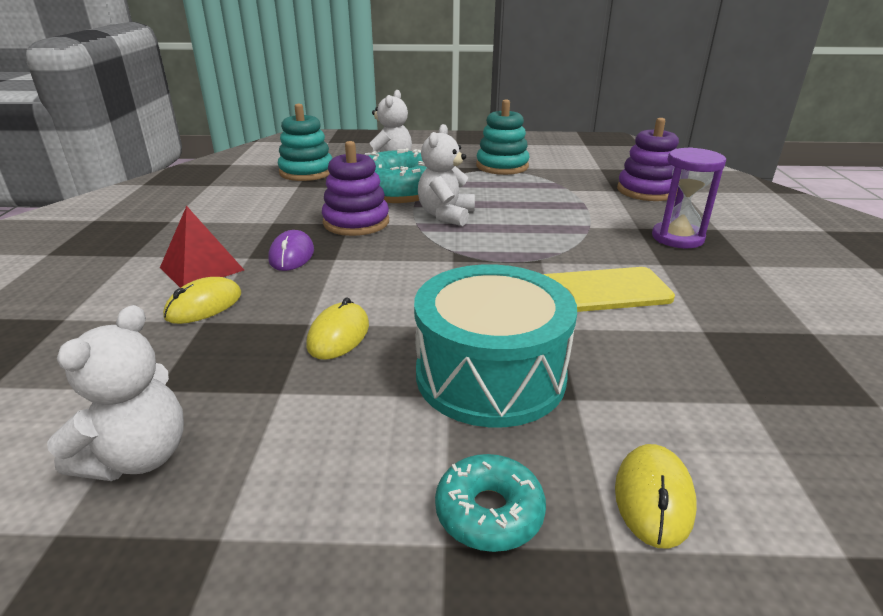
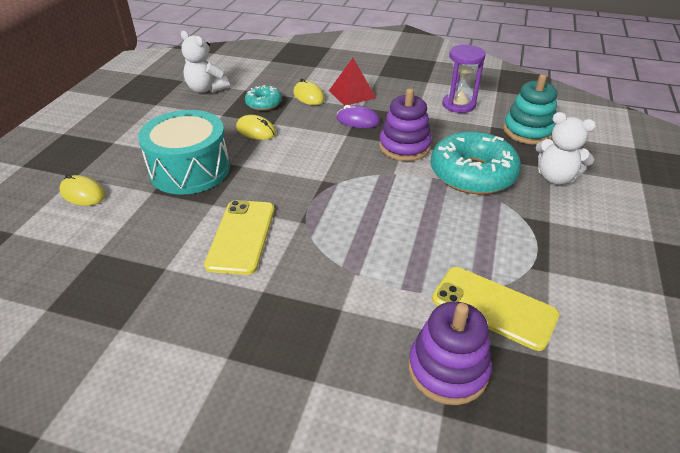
camera: 105 degrees right, 10 degrees up
(446, 215) = (407, 191): white teddy bear -> none
(489, 512) = (116, 153): turquoise donut -> turquoise donut (263, 103)
(502, 166) = (551, 259): turquoise stacking toy -> none
(572, 181) = (494, 307): none -> yellow phone
(677, 238) = (305, 329): purple hourglass -> purple hourglass (458, 105)

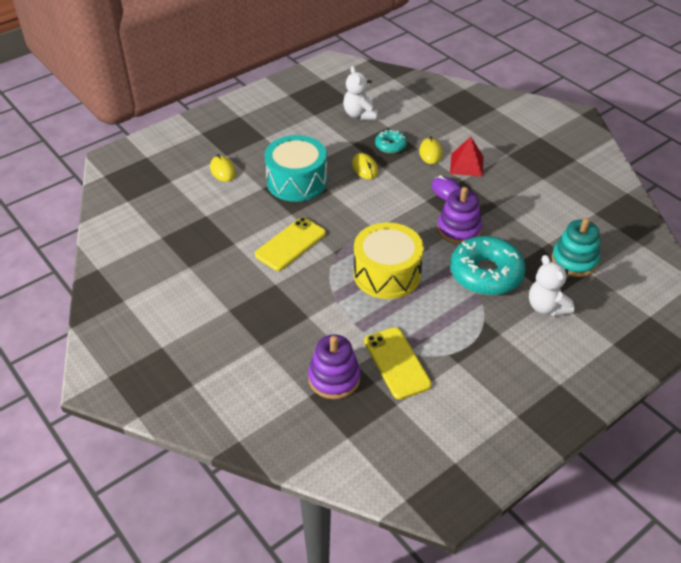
camera: 35 degrees right, 5 degrees up
(381, 217) = (387, 274): none -> yellow drum
(458, 105) = (544, 212): purple hourglass -> none

